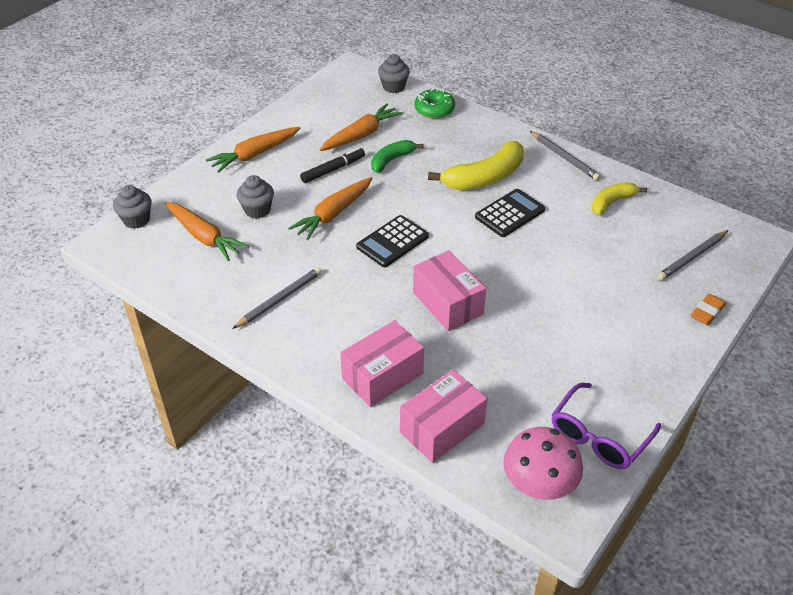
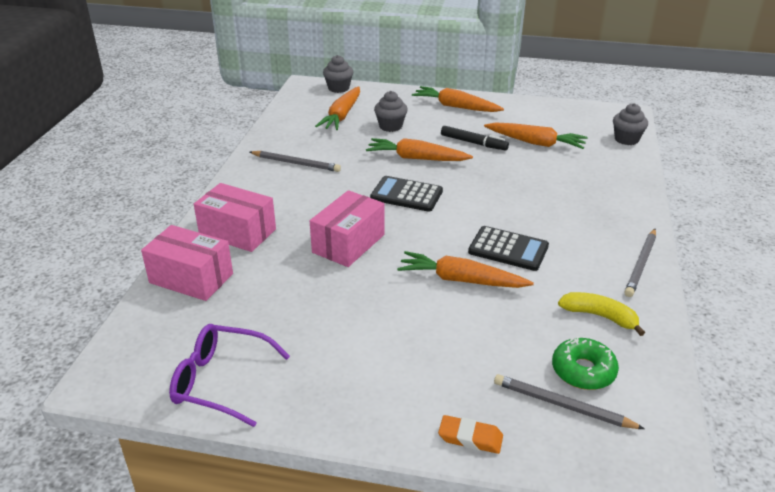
camera: 65 degrees right, 10 degrees down
(391, 160) = (518, 166): green banana -> none
(434, 109) = (620, 168): green donut -> green donut (583, 371)
(485, 177) = (548, 221): yellow banana -> none
(536, 254) = (461, 280): none -> orange carrot
(539, 484) = (143, 352): pink mushroom -> none

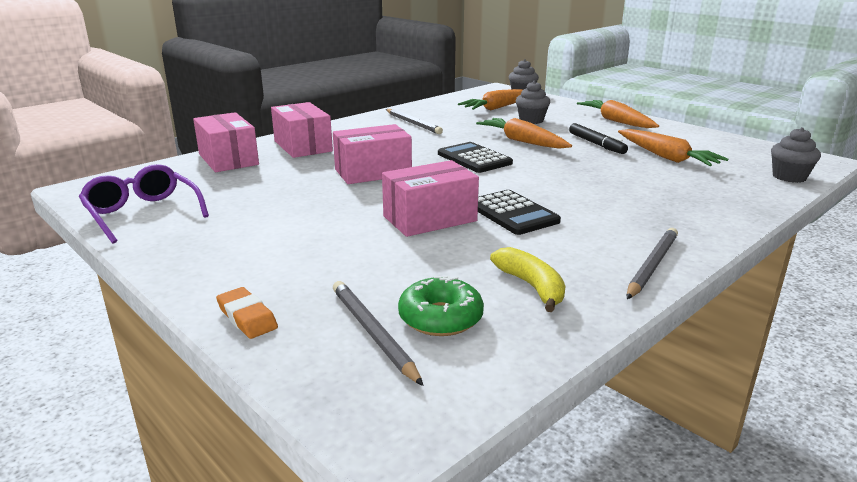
camera: 35 degrees right, 10 degrees down
(461, 280) = (430, 219): orange carrot -> pink box
(641, 264) = (652, 266): grey pencil -> grey pencil turned 150 degrees clockwise

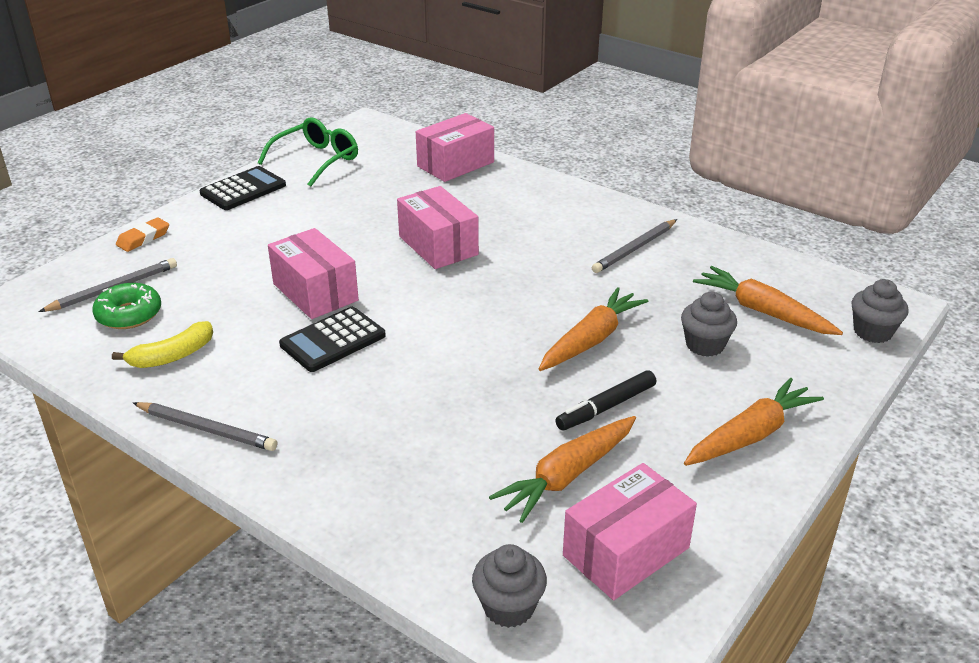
camera: 80 degrees right, 10 degrees up
(142, 213) = (317, 160): purple glasses -> green glasses
(303, 146) = (511, 193): pink box -> pink box (626, 551)
(474, 159) = (504, 305): black calculator -> black calculator (243, 189)

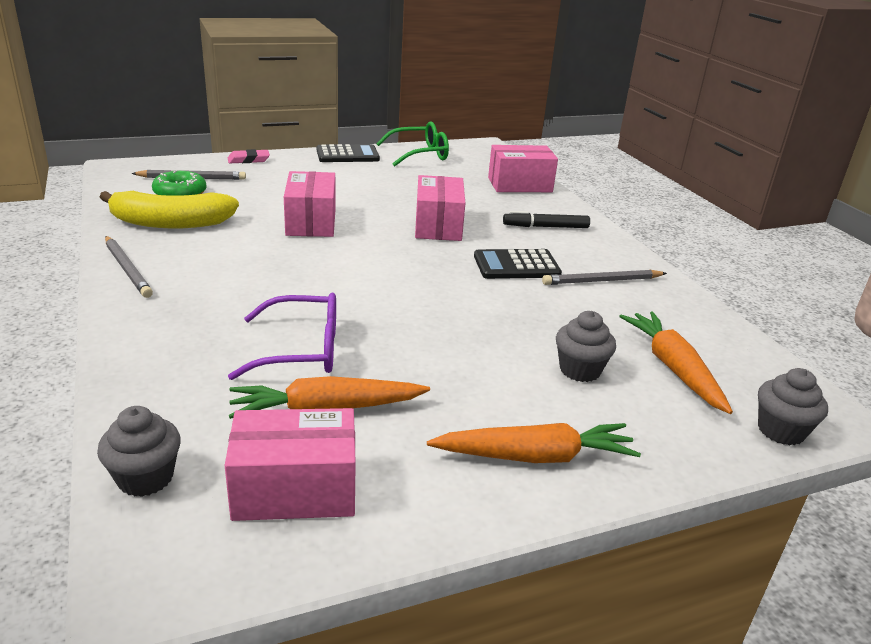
camera: 30 degrees right, 5 degrees down
(143, 238) = (248, 160): orange eraser -> pink eraser
(172, 356) = (170, 223): yellow banana -> yellow banana, size x1.67
(333, 340) = (281, 252): black calculator -> black calculator (516, 265)
(482, 433) = (302, 350): none -> purple glasses
(591, 340) = (478, 326): orange carrot -> none
(606, 407) = (426, 377): black marker -> black marker (545, 227)

